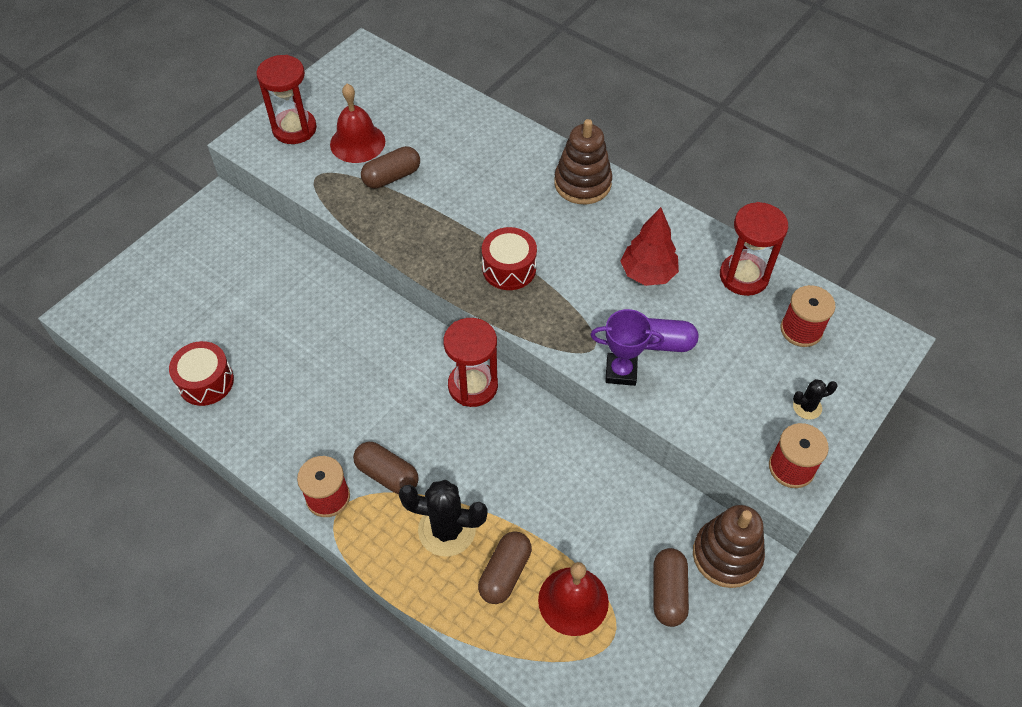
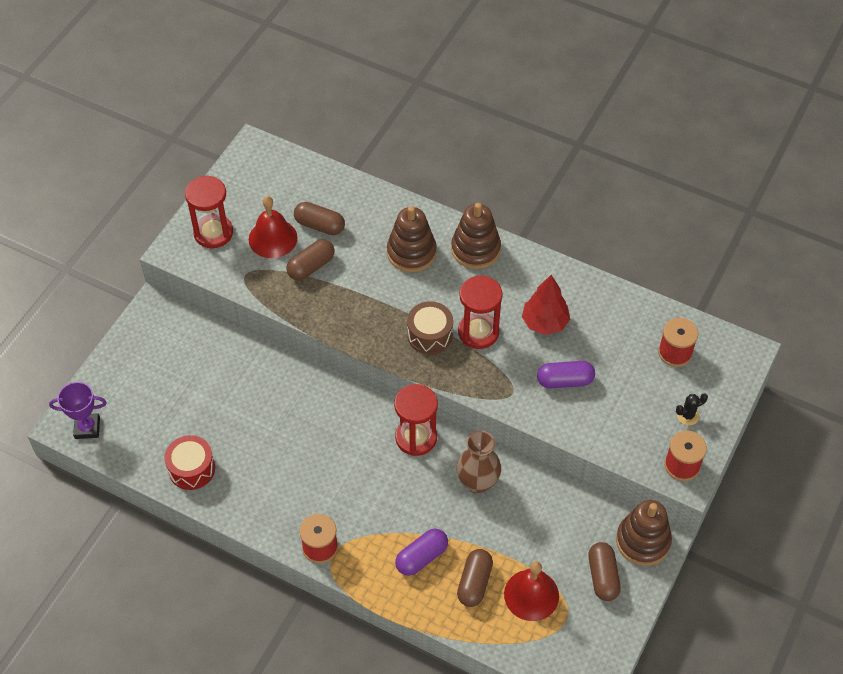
camera: 10 degrees left, 0 degrees up
(387, 475) = (363, 522): brown capsule -> brown capsule (319, 225)
(447, 530) = (421, 557): black cactus -> purple capsule
(508, 177) = (411, 252): none -> brown stacking toy
(509, 268) = (430, 335): red drum -> brown drum
(534, 449) = (477, 482): none -> brown vase
(621, 372) = (538, 409): purple trophy -> purple trophy (87, 428)
(744, 276) = (623, 313): red hourglass -> red hourglass (478, 332)

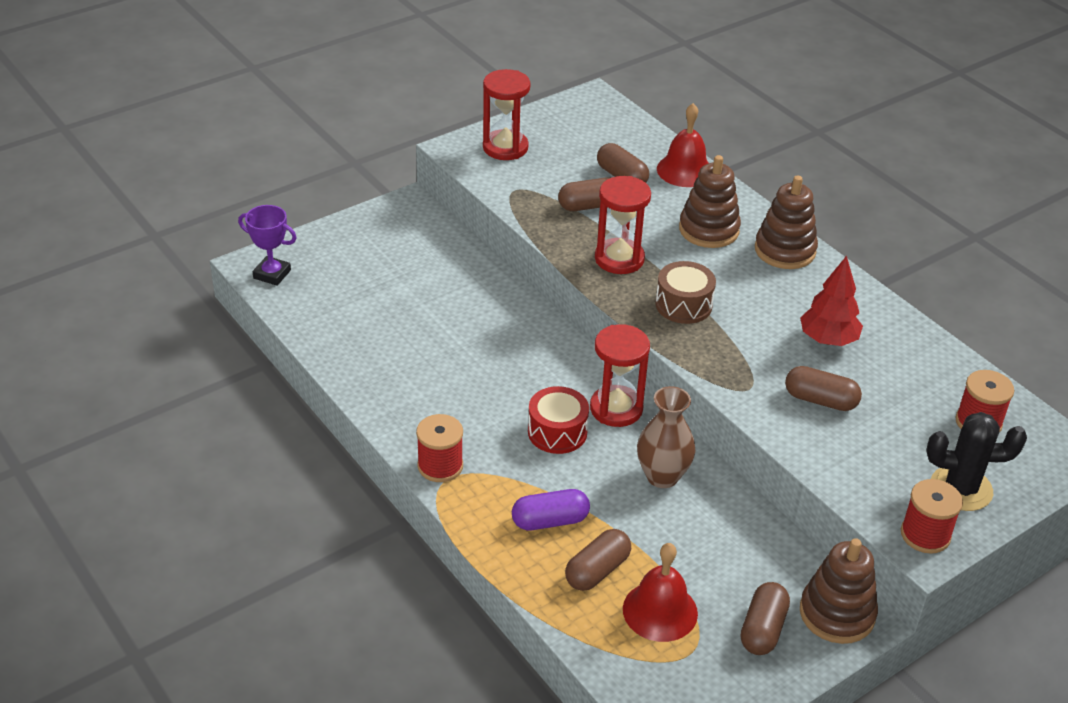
camera: 25 degrees right, 15 degrees down
(191, 469) = (352, 345): red drum -> red drum (557, 432)
(273, 238) = (564, 171): red bell -> red bell (685, 170)
(478, 332) = (742, 321): red hourglass -> red hourglass (619, 259)
(565, 381) = (820, 400): purple capsule -> brown capsule
(687, 415) = (961, 488): black cactus -> black cactus, size x1.98

